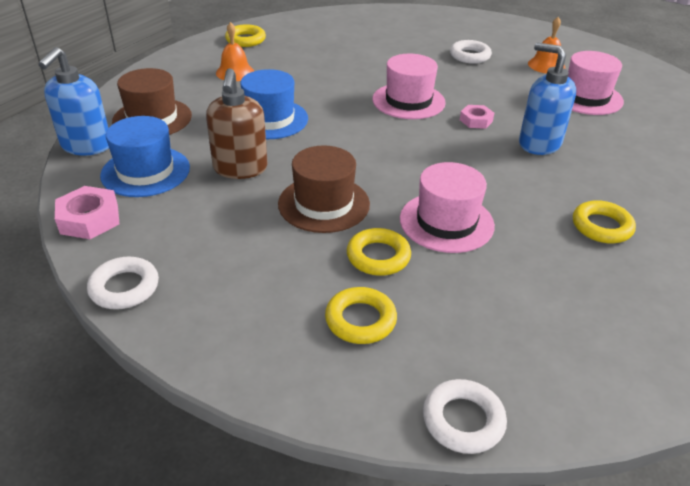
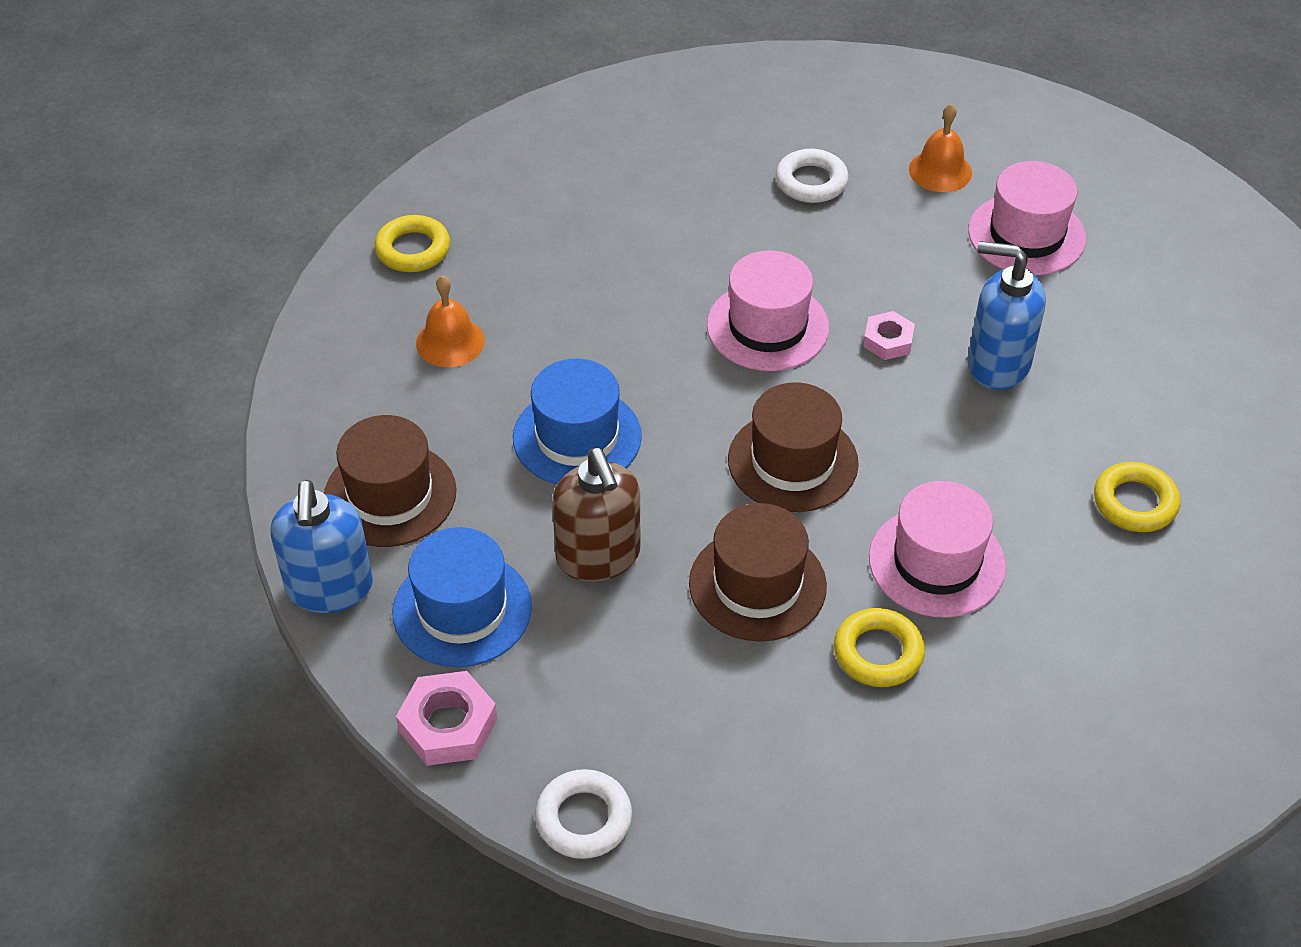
camera: 20 degrees left, 10 degrees up
(360, 320) = (907, 760): yellow ring -> none
(385, 156) = (792, 461): none -> brown hat
(463, 420) = (1084, 852): white ring -> none

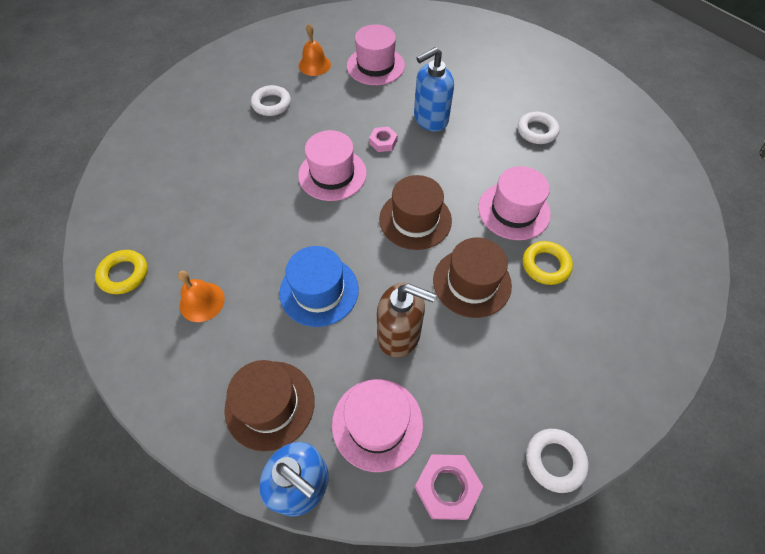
camera: 50 degrees left, 10 degrees up
(462, 609) = (377, 423): blue hat -> pink hat
(1135, 502) = (537, 131): yellow ring -> white ring

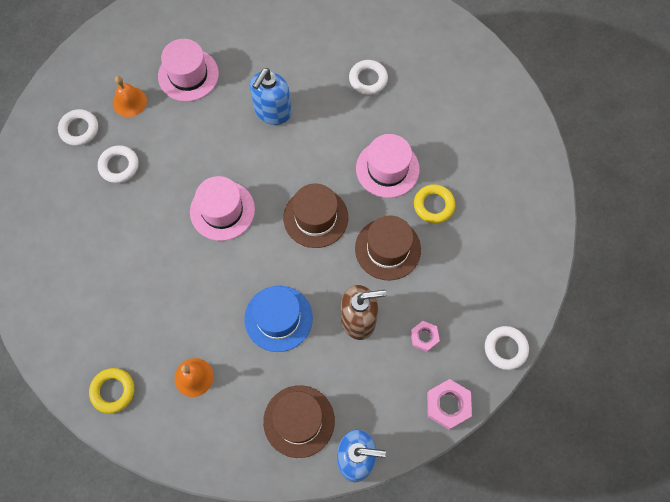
camera: 30 degrees left, 10 degrees up
(261, 67) = (79, 129): none -> white ring
(377, 423) = (380, 391): pink hat -> none
(383, 142) = (245, 156): pink nut -> pink nut (424, 337)

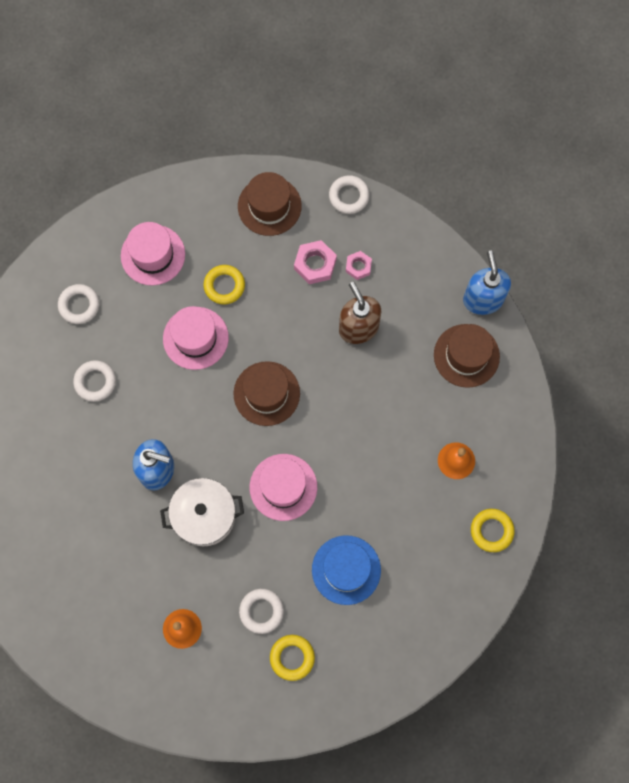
camera: 105 degrees left, 5 degrees up
(70, 181) = (292, 657): none -> yellow ring
(79, 129) = (229, 671): white ring -> white ring (79, 305)
(188, 75) = (133, 575): pink hat -> pink hat (153, 255)
(219, 140) = (204, 515): none -> white pot
(278, 318) = (378, 400): blue hat -> blue hat (346, 570)
(387, 249) = (281, 318): brown hat -> brown hat (269, 206)
(448, 405) = (413, 234): pink nut -> pink nut (315, 264)

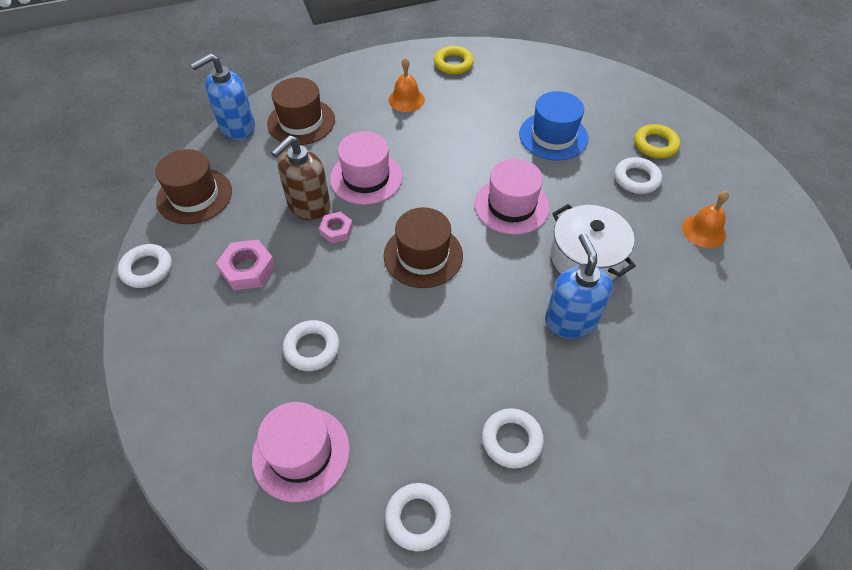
camera: 115 degrees left, 20 degrees down
(195, 338) = (394, 350): pink hat -> pink hat (366, 177)
(224, 286) = (312, 348): yellow ring -> white ring
(269, 206) = (183, 344): brown hat -> brown hat (194, 196)
(358, 267) = (236, 230): pink nut -> pink nut (336, 230)

